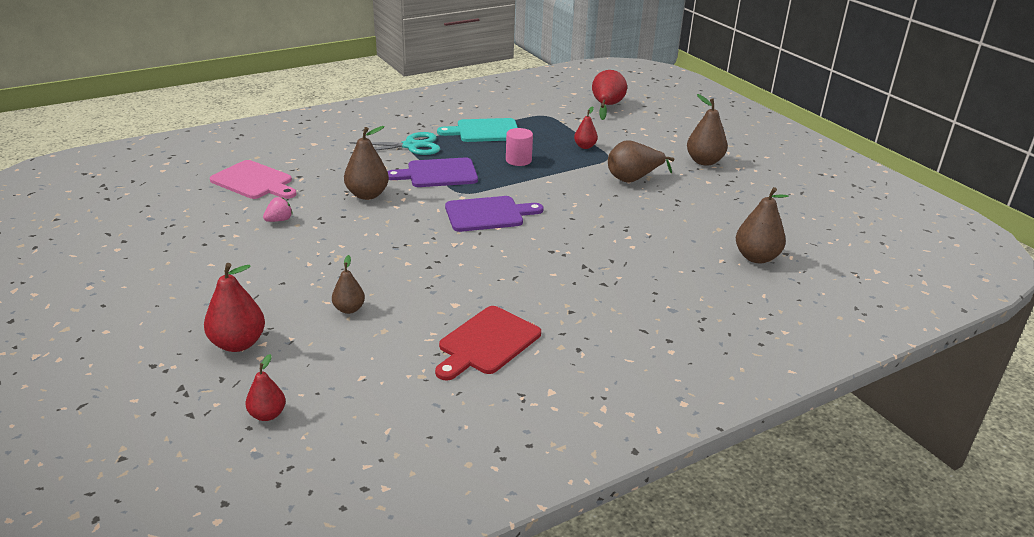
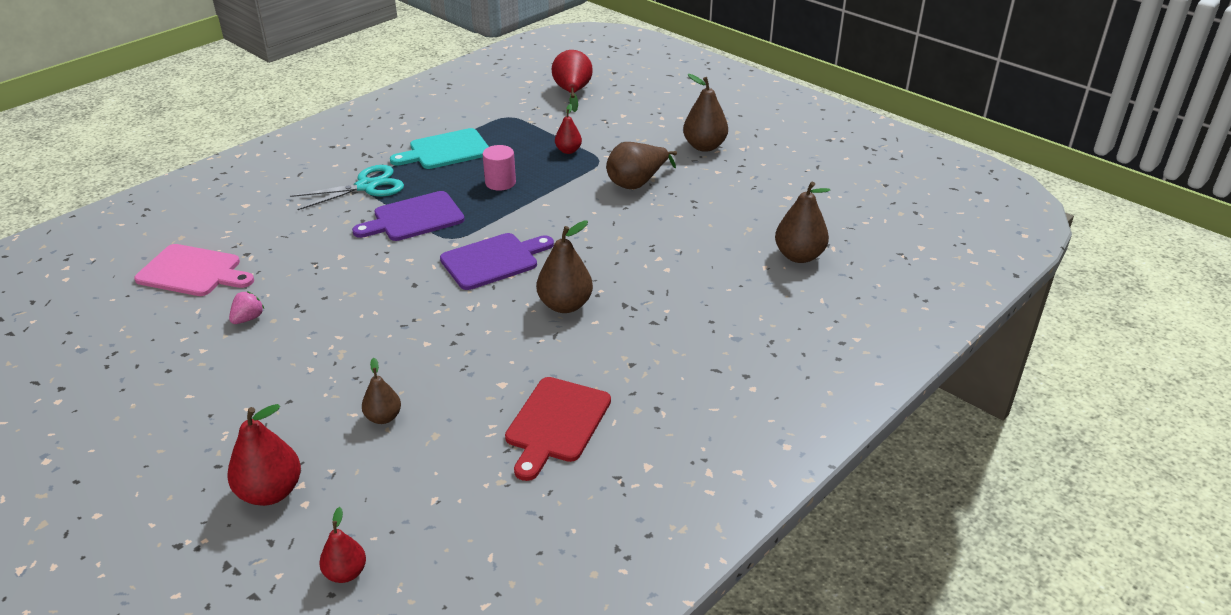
camera: 15 degrees left, 5 degrees up
(367, 195) = (341, 263): brown pear -> brown pear (565, 305)

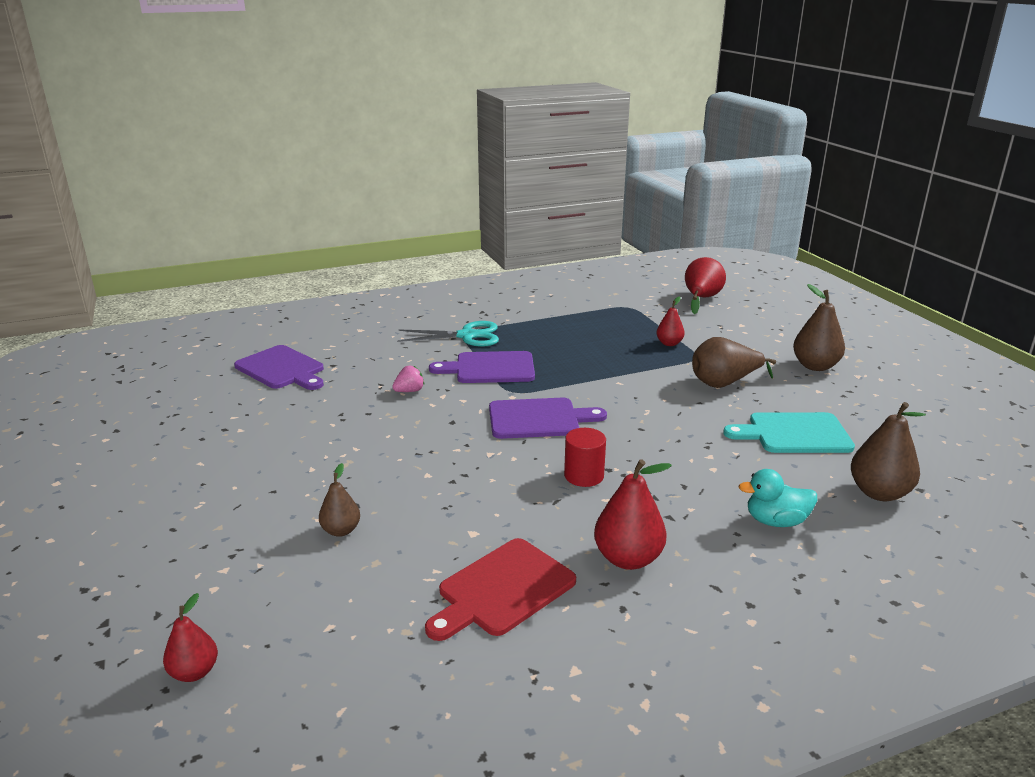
camera: 25 degrees right, 10 degrees down
(193, 272) = (282, 369): pink cutting board -> purple cutting board
(248, 318) = (294, 414): pink strawberry -> pink strawberry (409, 391)
(270, 492) = (194, 567): red pear -> red pear (628, 559)
(446, 150) = (554, 322): turquoise cutting board -> turquoise cutting board (794, 434)
(500, 182) = (587, 356): pink cylinder -> none
(565, 305) = (584, 476): brown pear -> red cylinder
(735, 302) = (776, 521): none -> turquoise duck

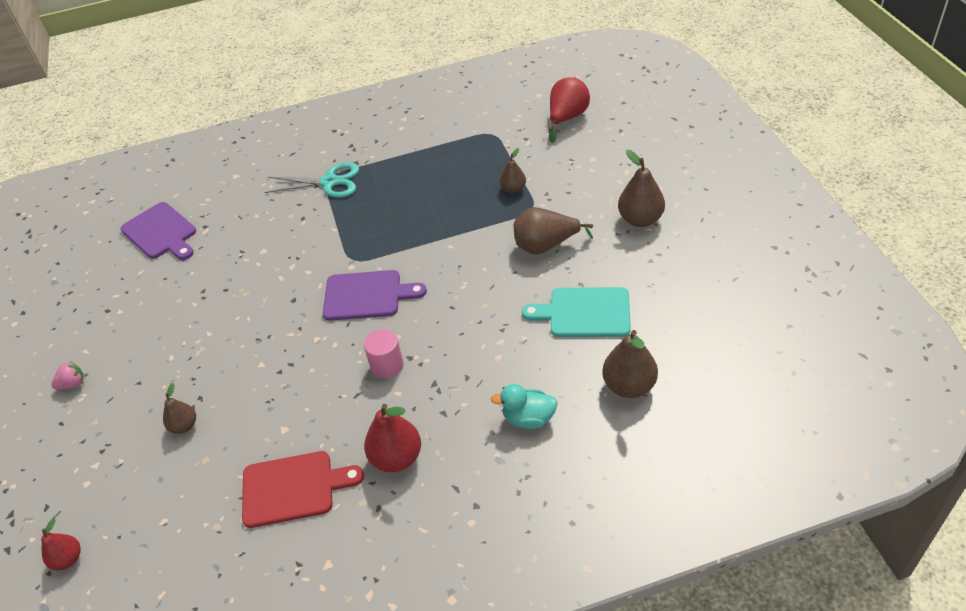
camera: 10 degrees right, 20 degrees up
(409, 391) = (264, 260): pink strawberry -> pink strawberry (73, 384)
(490, 368) = (340, 228): purple cutting board -> none
(502, 590) = (293, 488): red cutting board -> red cutting board turned 150 degrees counterclockwise
(584, 476) = (387, 365): red cylinder -> pink cylinder
(669, 343) = (513, 189): red pear -> brown pear

